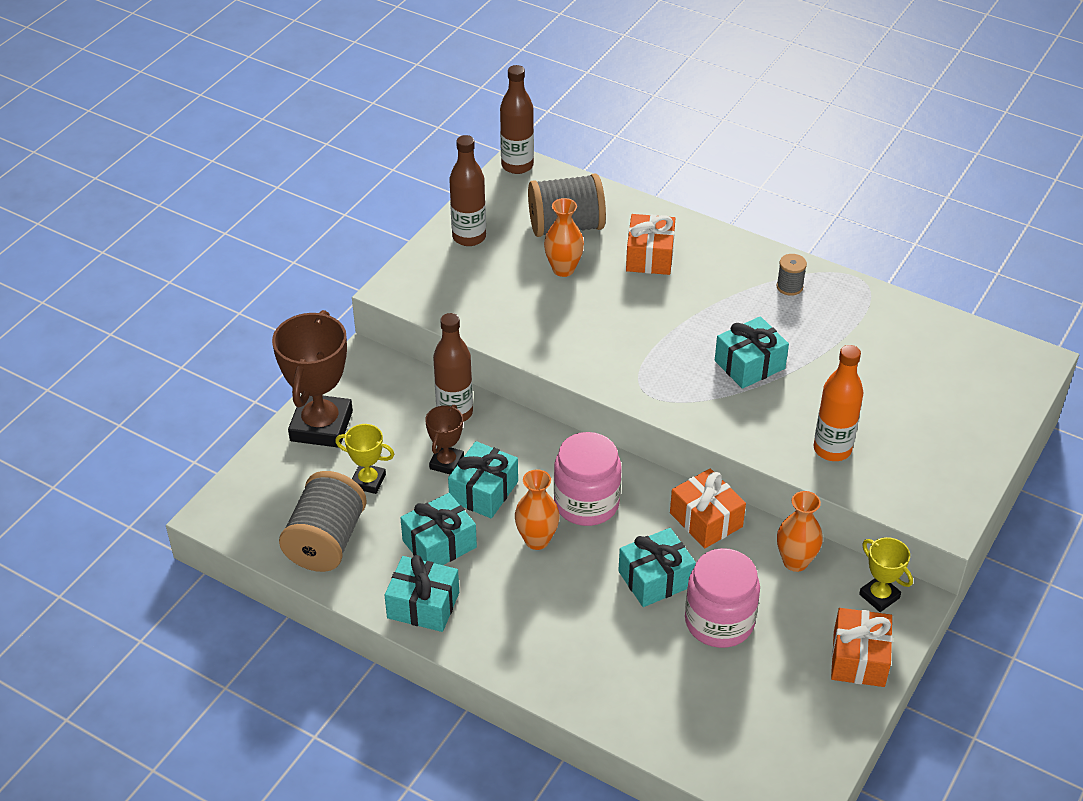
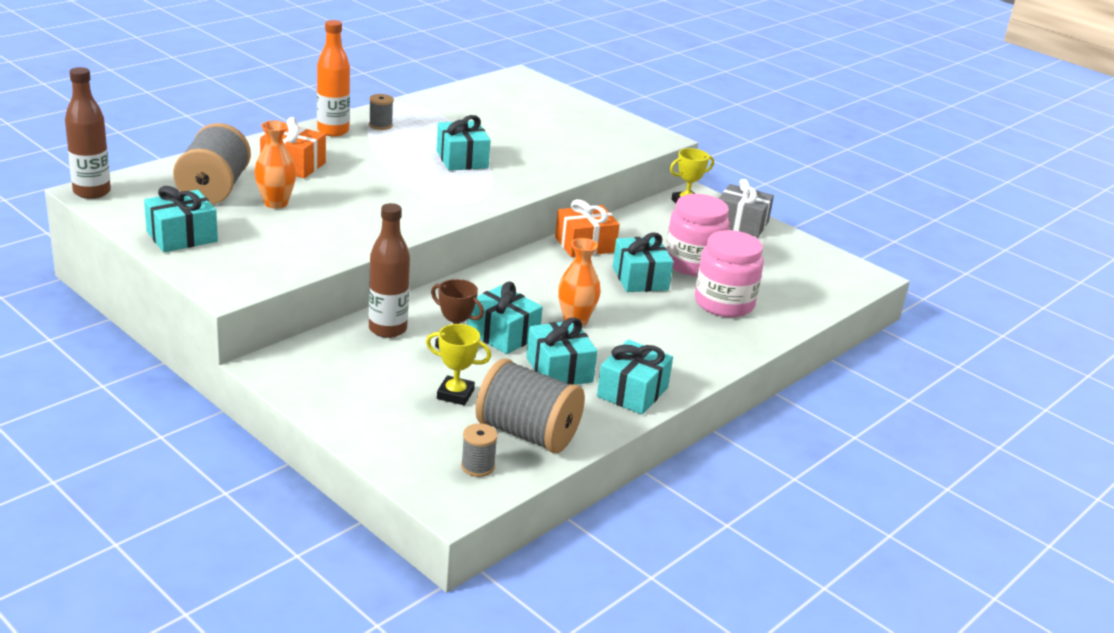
camera: 80 degrees left, 15 degrees down
(267, 519) = (477, 466): none -> grey spool
(321, 426) = (356, 409): brown trophy -> none
(368, 481) = (455, 394): yellow trophy -> yellow trophy turned 75 degrees clockwise
(469, 237) = (182, 236): brown bottle -> turquoise gift
(586, 503) = (542, 289): pink jar -> pink jar (724, 303)
(795, 561) = (642, 222): orange vase -> none
(832, 449) = (573, 154): orange bottle -> orange bottle (333, 131)
(858, 658) = (741, 223): orange gift -> grey gift

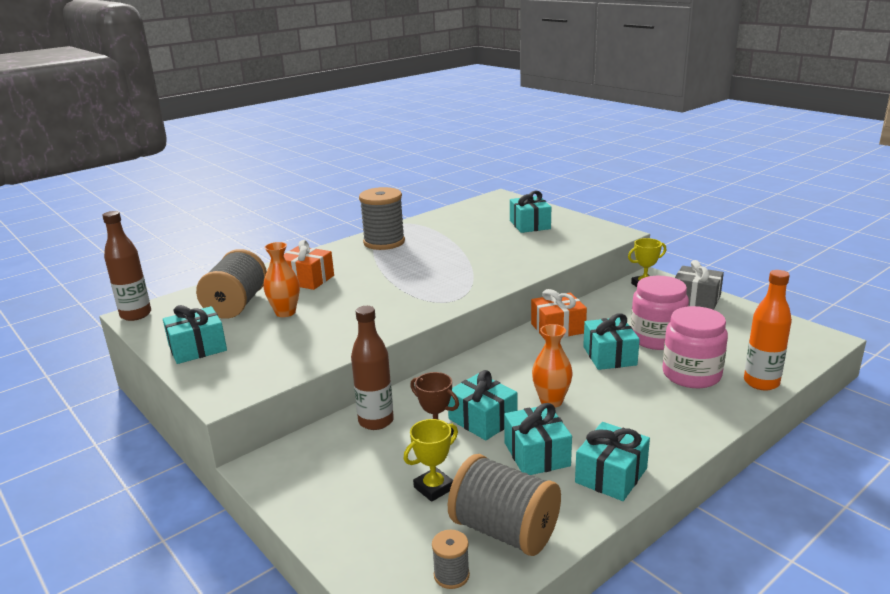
camera: 10 degrees right, 5 degrees down
(333, 131) = (345, 250): orange bottle -> orange bottle (761, 383)
(380, 125) = (384, 242): grey spool -> grey spool, size x2.15
(455, 394) = (434, 488): yellow trophy -> yellow trophy turned 60 degrees counterclockwise
(462, 159) = (448, 263): turquoise gift -> turquoise gift (530, 225)

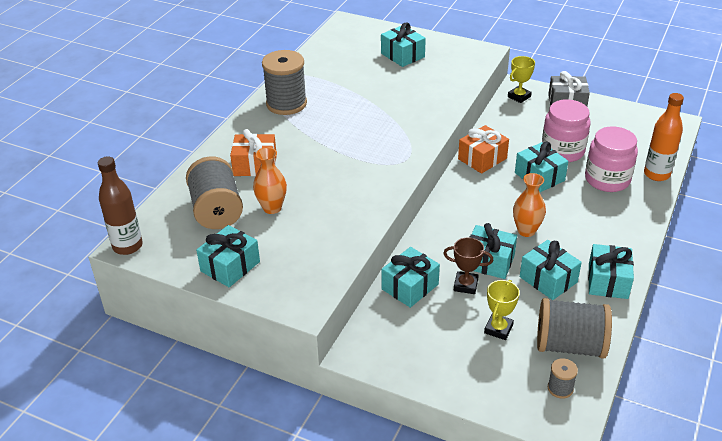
camera: 25 degrees left, 15 degrees up
(376, 421) = (410, 287): brown bottle -> turquoise gift

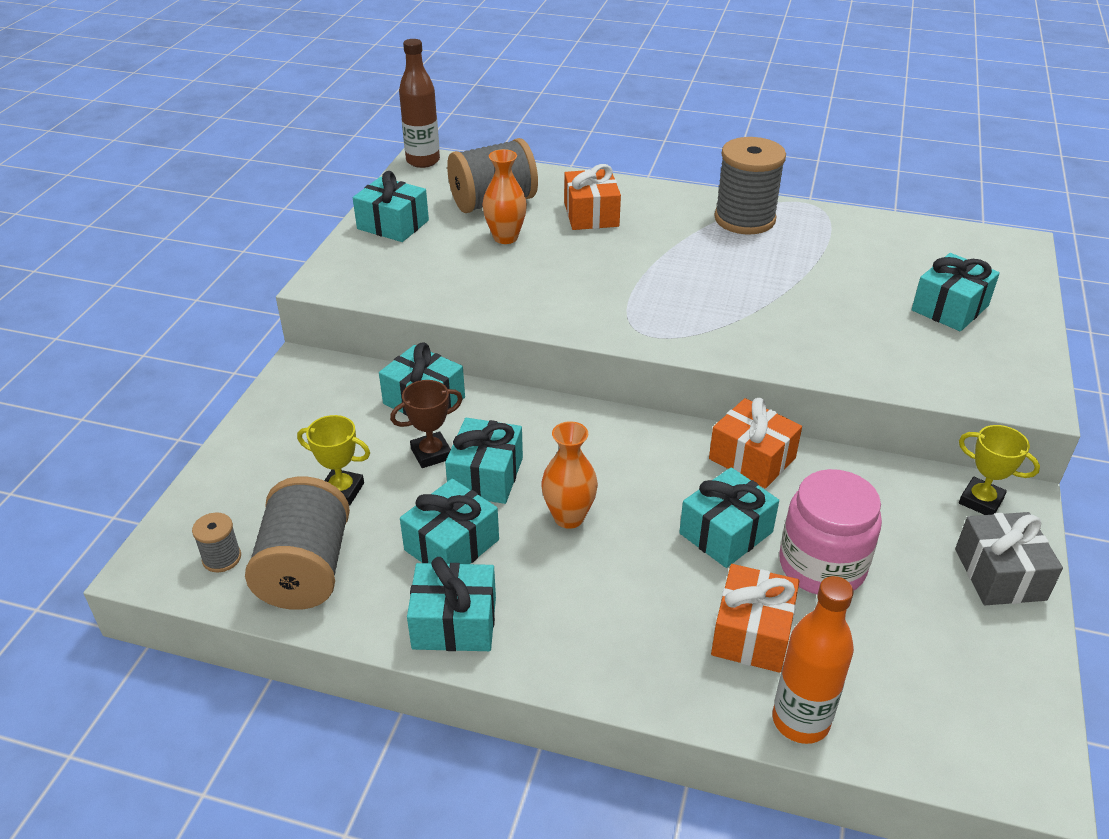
camera: 80 degrees right, 0 degrees up
(465, 285) = (431, 453): brown trophy -> brown trophy turned 60 degrees clockwise
(607, 179) = (752, 633): pink jar -> orange gift

